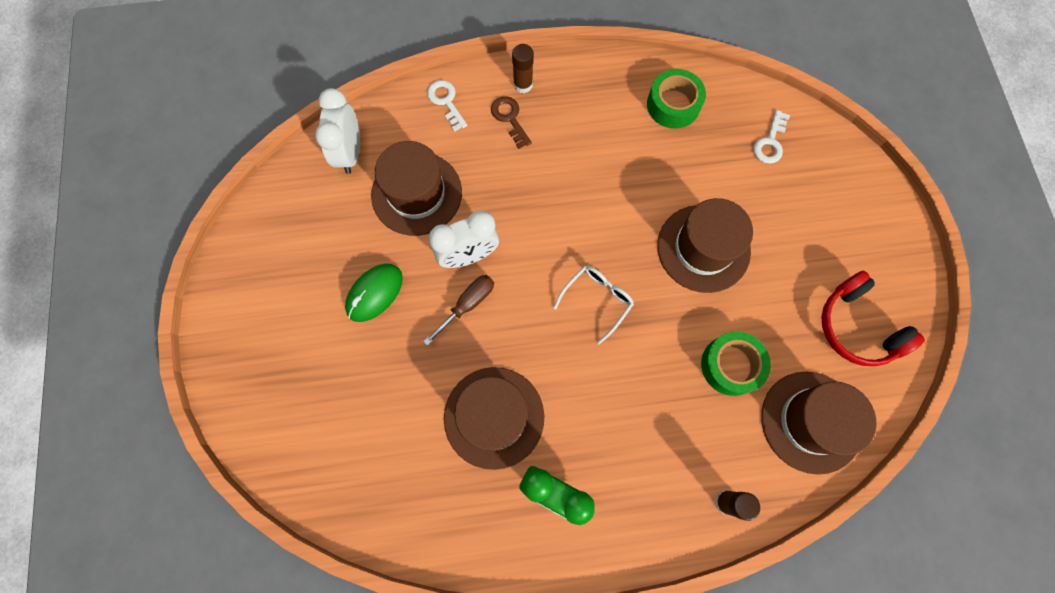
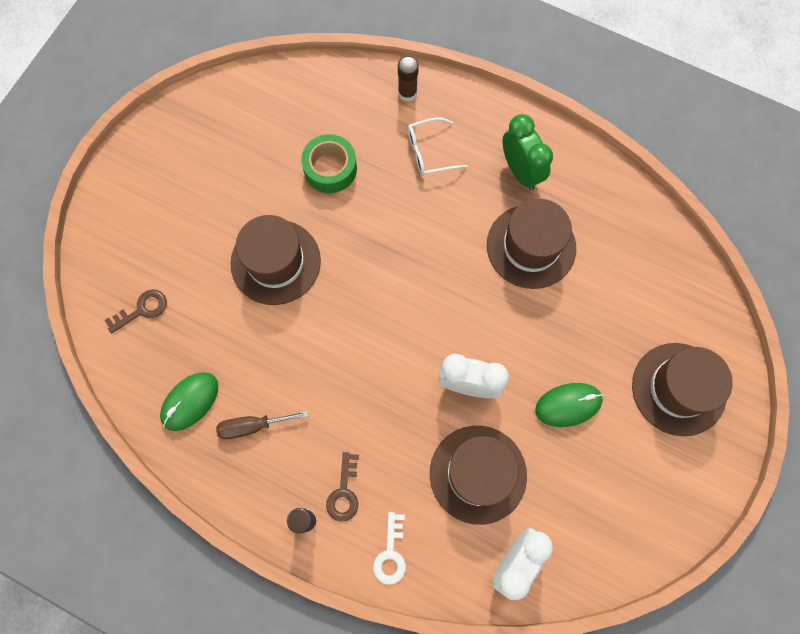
camera: 145 degrees left, 0 degrees up
(467, 304) = (496, 343): brown screwdriver -> brown screwdriver (252, 426)
(596, 301) = (392, 278): white glasses -> white glasses (430, 152)
(673, 105) = (190, 401): green tape -> green mouse
(770, 142) = (142, 310): white key -> brown key
(811, 421) = (307, 100): brown hat -> brown hat (678, 389)
(857, 327) = (217, 134): red headphones -> none

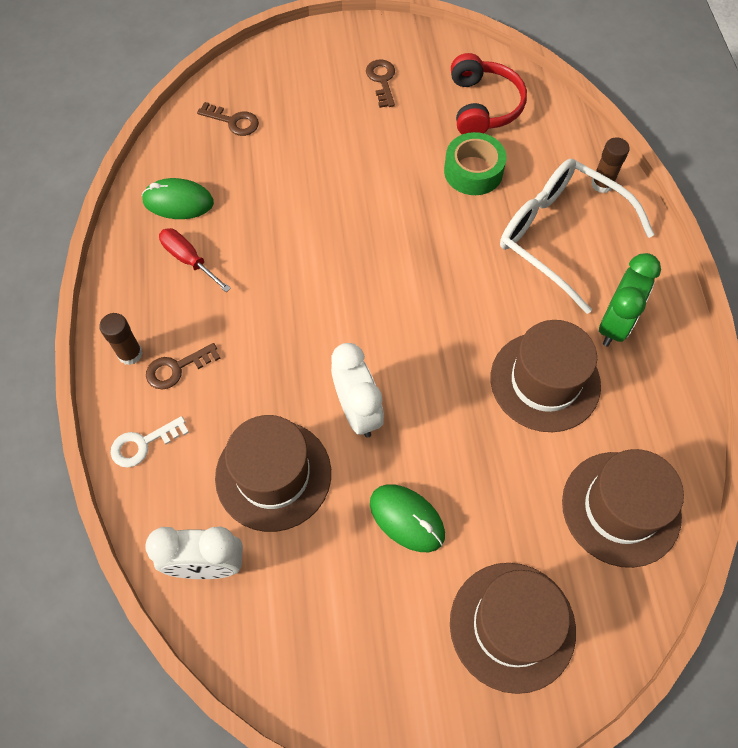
camera: 55 degrees right, 10 degrees down
(193, 172) = (382, 80): none -> brown key
(252, 426) = (189, 260): brown screwdriver -> red screwdriver
(275, 262) = (351, 185): brown hat -> brown hat (621, 508)
(277, 119) = (483, 106): none -> red headphones
(430, 152) = (561, 237): white glasses -> white glasses, size x1.95

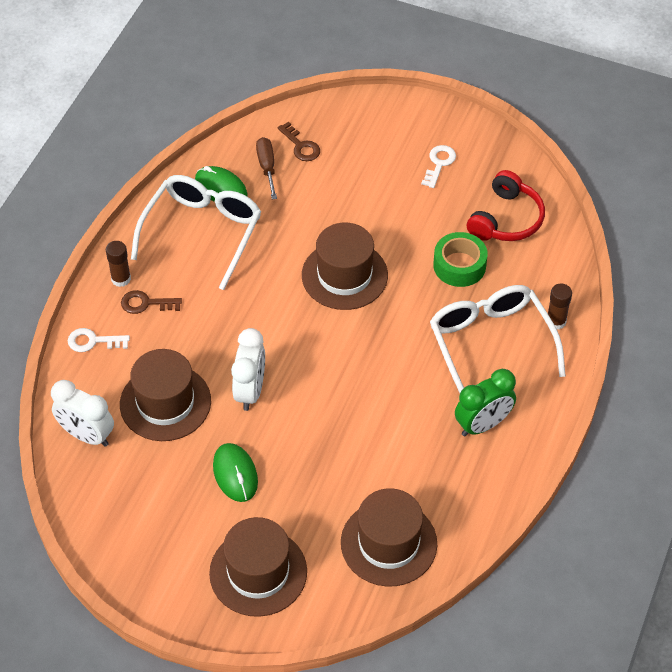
camera: 30 degrees right, 10 degrees down
(189, 260) = (202, 233): red screwdriver -> white glasses
(213, 158) = (267, 167): none -> brown screwdriver
(382, 80) = (439, 164): brown key -> white key
(545, 381) = (399, 437): brown hat -> brown hat (344, 275)

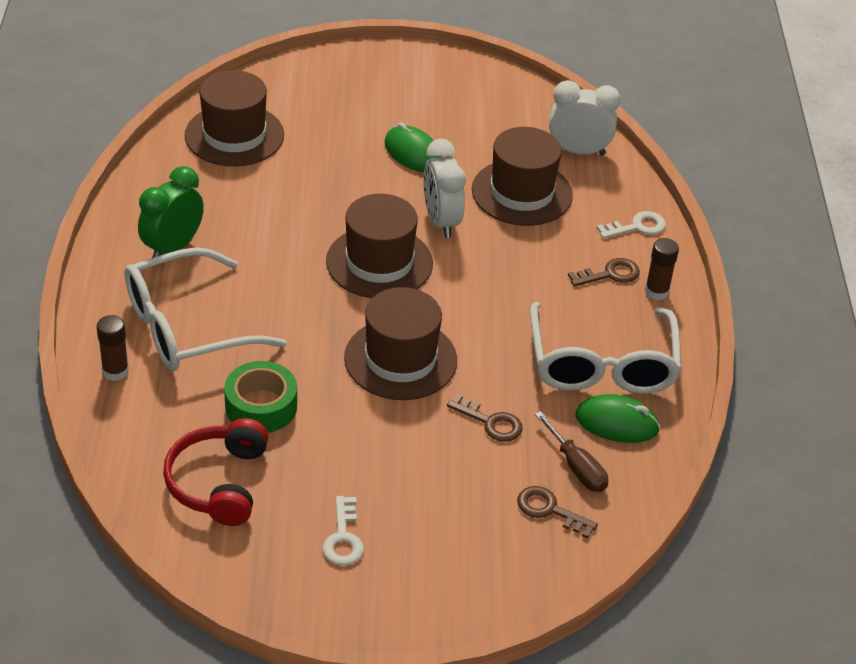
camera: 155 degrees right, 10 degrees down
(258, 572) = (348, 92): brown hat -> brown hat (379, 262)
(306, 212) = (490, 422): none -> brown key
(491, 345) = (189, 326): white glasses -> white glasses turned 105 degrees clockwise

